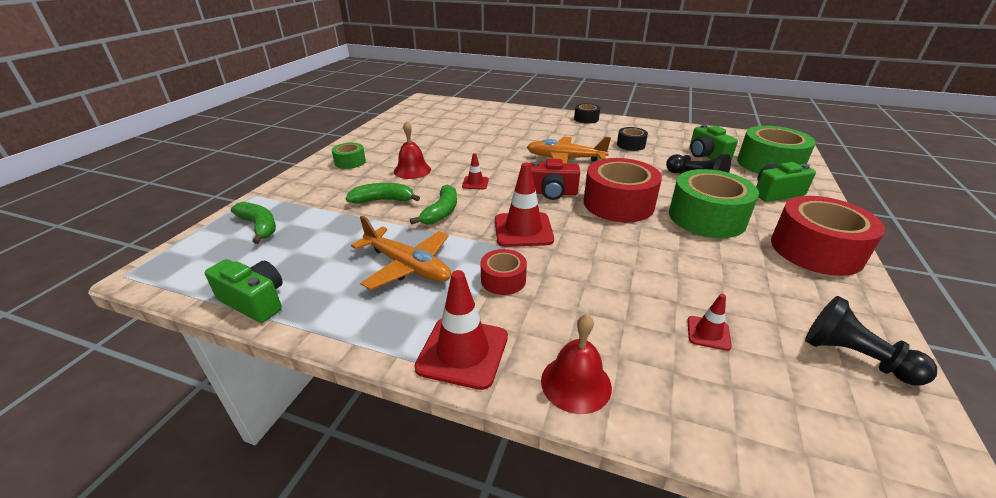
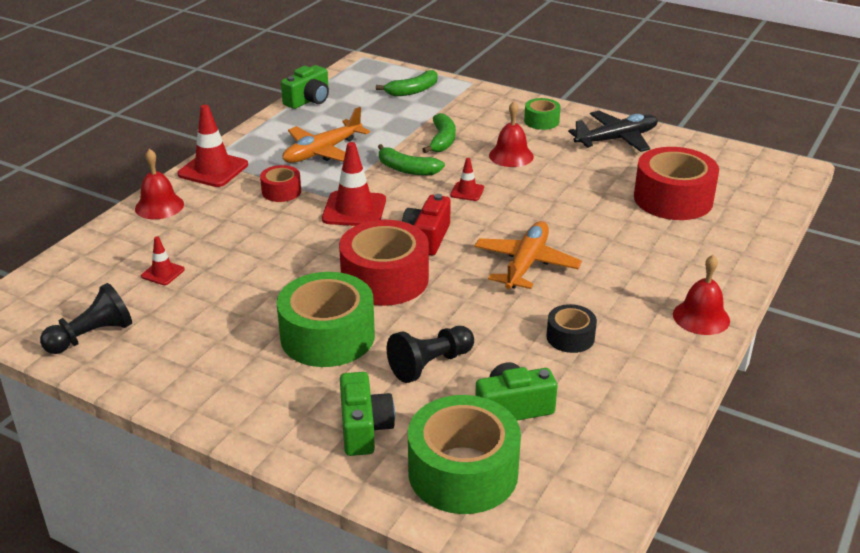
camera: 100 degrees right, 0 degrees up
(385, 138) = (616, 139): none -> black plane
(586, 119) = (701, 317): black tape -> red bell
(816, 250) = (225, 393): red tape -> red tape (673, 199)

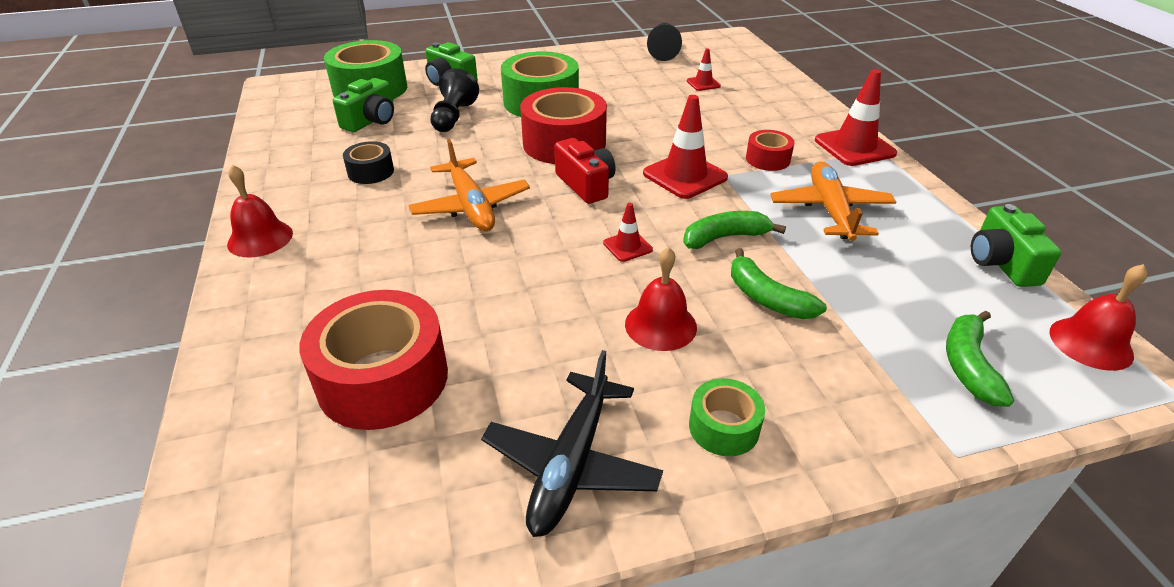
camera: 135 degrees right, 5 degrees up
(159, 206) = (809, 109): red bell -> red bell (1090, 343)

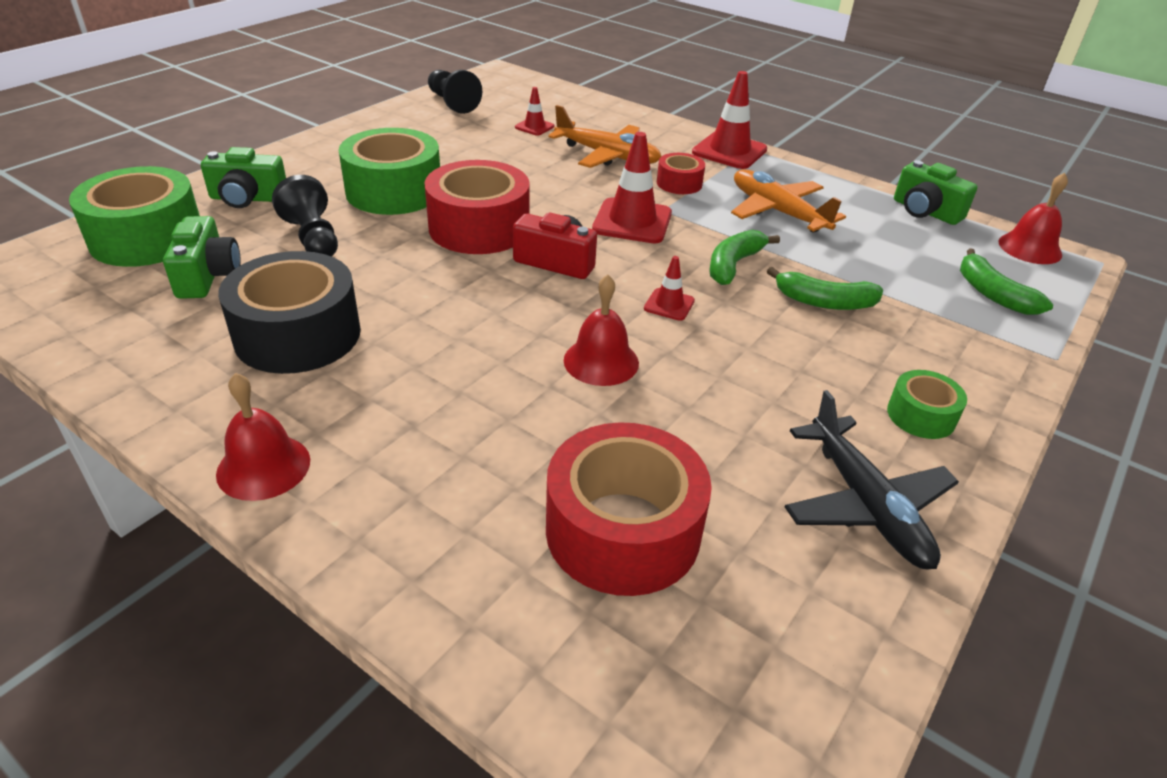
camera: 40 degrees left, 0 degrees up
(371, 172) = (298, 334): black tape -> black tape, size x1.97
(471, 206) = (470, 326): orange plane -> orange plane (607, 155)
(660, 325) = (781, 360): red bell -> red bell (601, 361)

